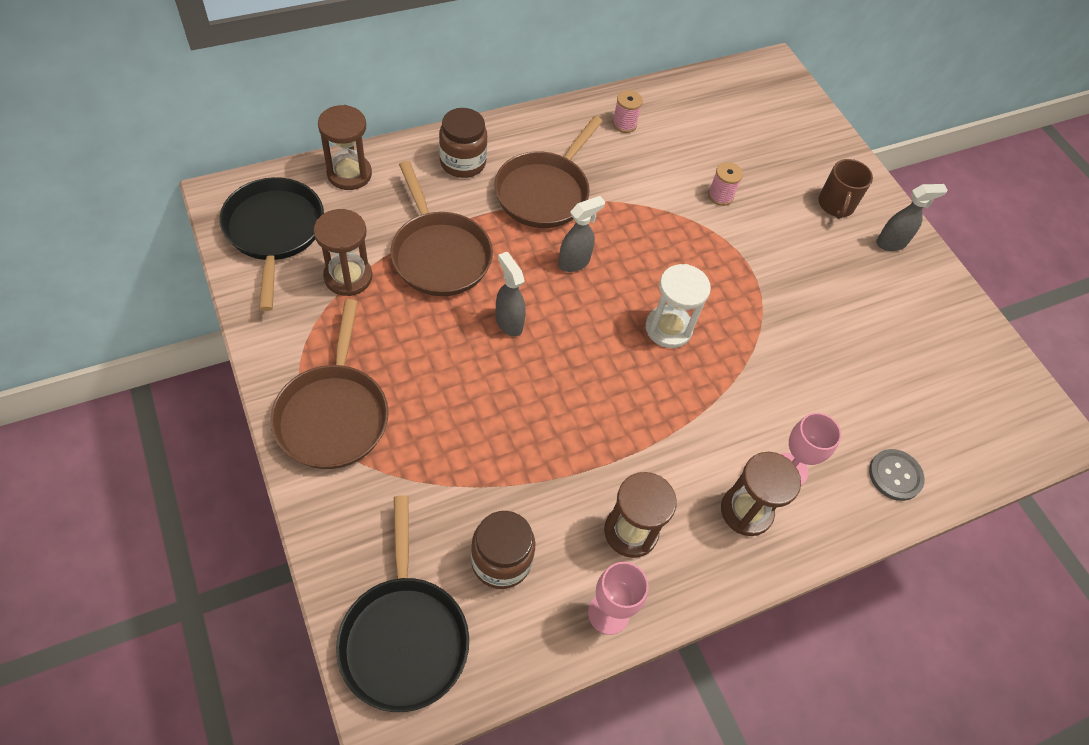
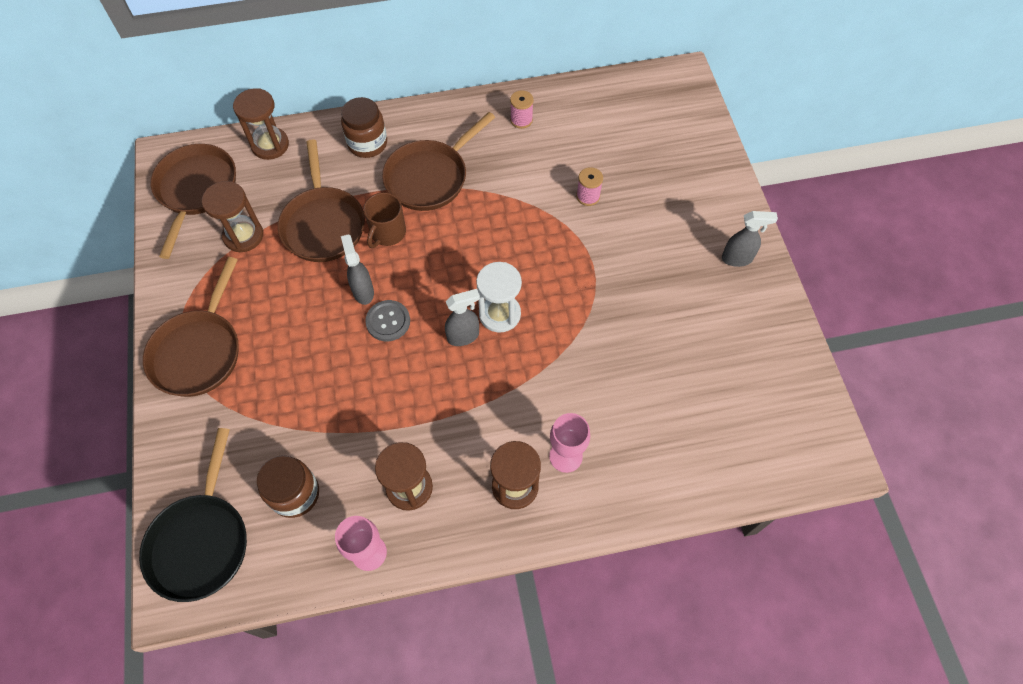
camera: 20 degrees right, 5 degrees up
(274, 232) = (196, 190): black pan -> brown pan
(574, 262) = (436, 244): grey spray bottle -> grey spray bottle (463, 336)
(835, 205) = (695, 216): brown mug -> brown mug (387, 233)
(895, 475) = (662, 476): grey button -> grey button (388, 321)

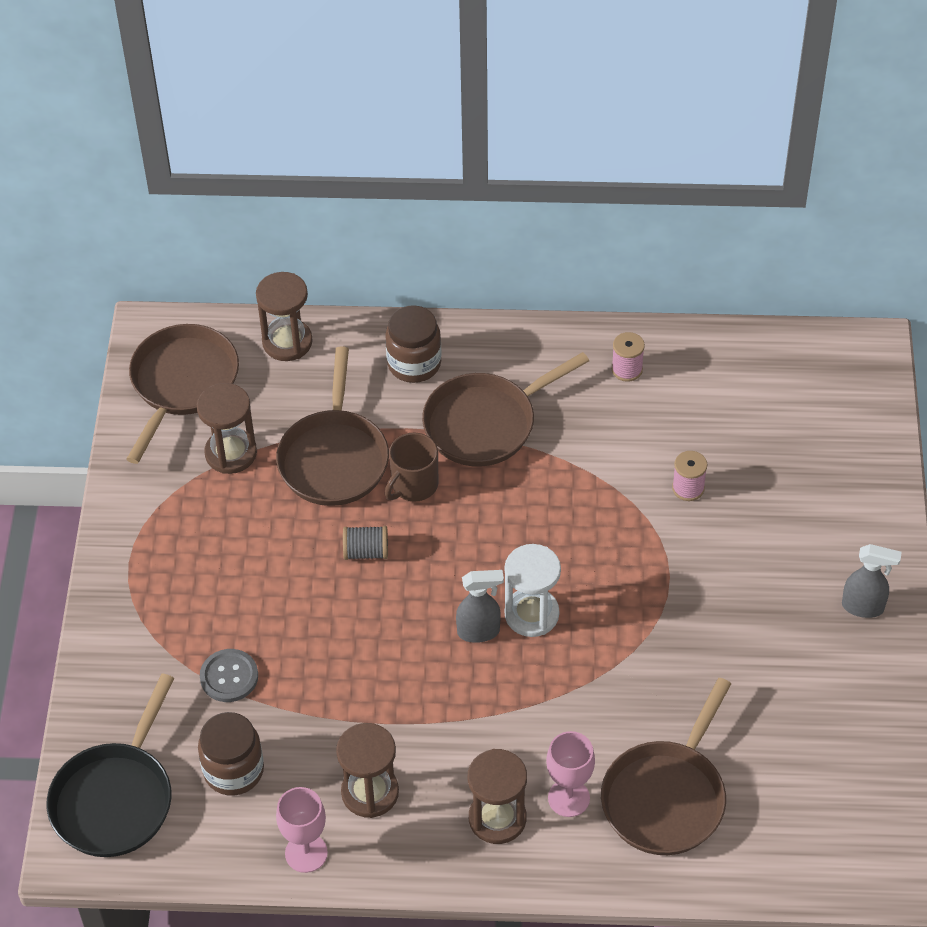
camera: 15 degrees right, 10 degrees down
(199, 351) = (151, 583): brown pan -> brown pan (667, 797)
(363, 291) = (366, 552): grey spray bottle -> grey spool
(388, 321) = (389, 595): grey button -> grey button (229, 677)

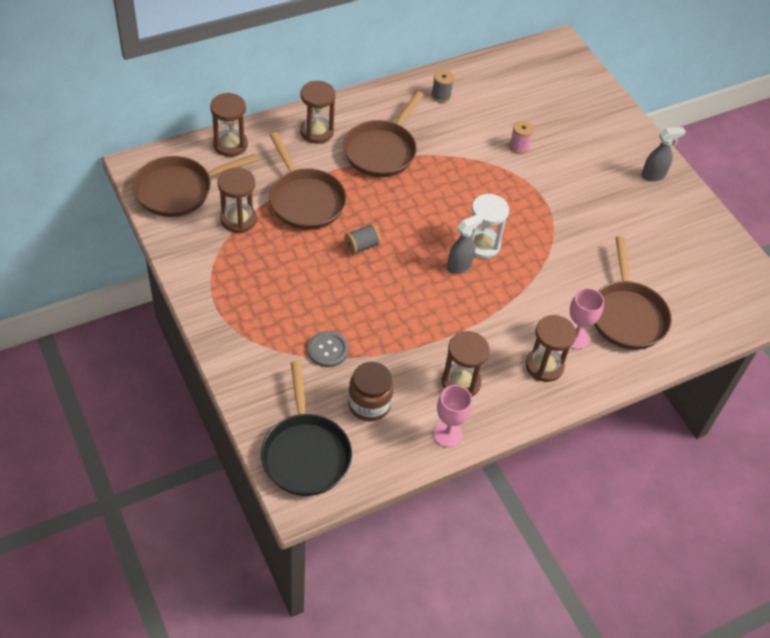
camera: 35 degrees left, 0 degrees up
(182, 384) = (179, 190): brown pan -> brown pan turned 105 degrees counterclockwise
(413, 485) = (363, 198): brown mug -> none
(414, 363) = (316, 132): brown jar -> brown hourglass
(627, 369) = (441, 96): pink spool -> grey spool

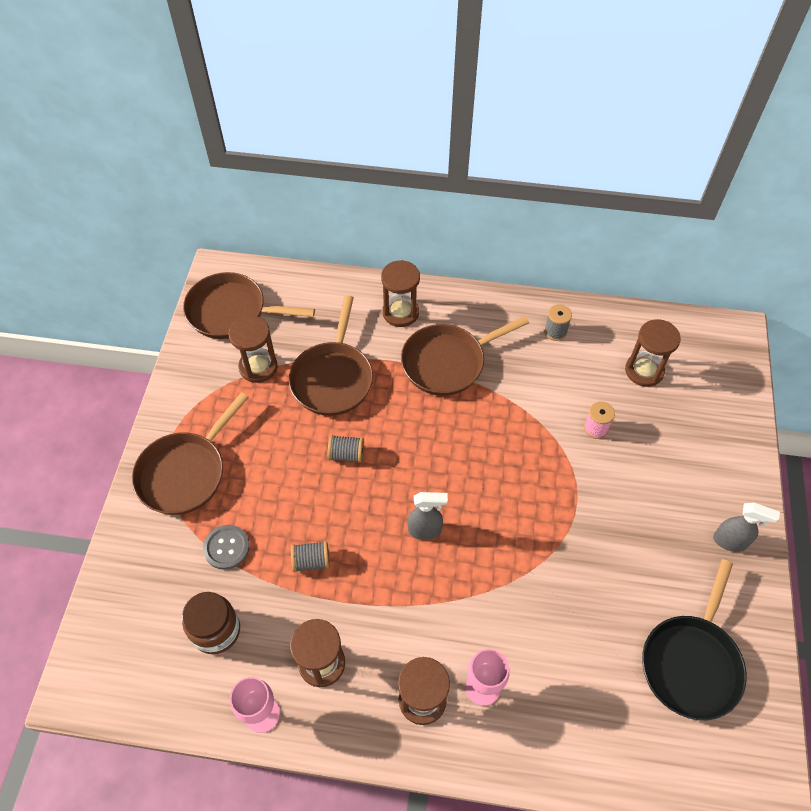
camera: 40 degrees right, 5 degrees up
(230, 145) = (312, 288): brown hourglass -> brown hourglass (644, 371)
(305, 453) = (119, 645): black pan -> black pan (691, 662)
(398, 326) = (311, 561): none -> grey spool
(482, 245) = (467, 519): white hourglass -> none
(627, 315) = (564, 696): brown pan -> brown pan (186, 472)

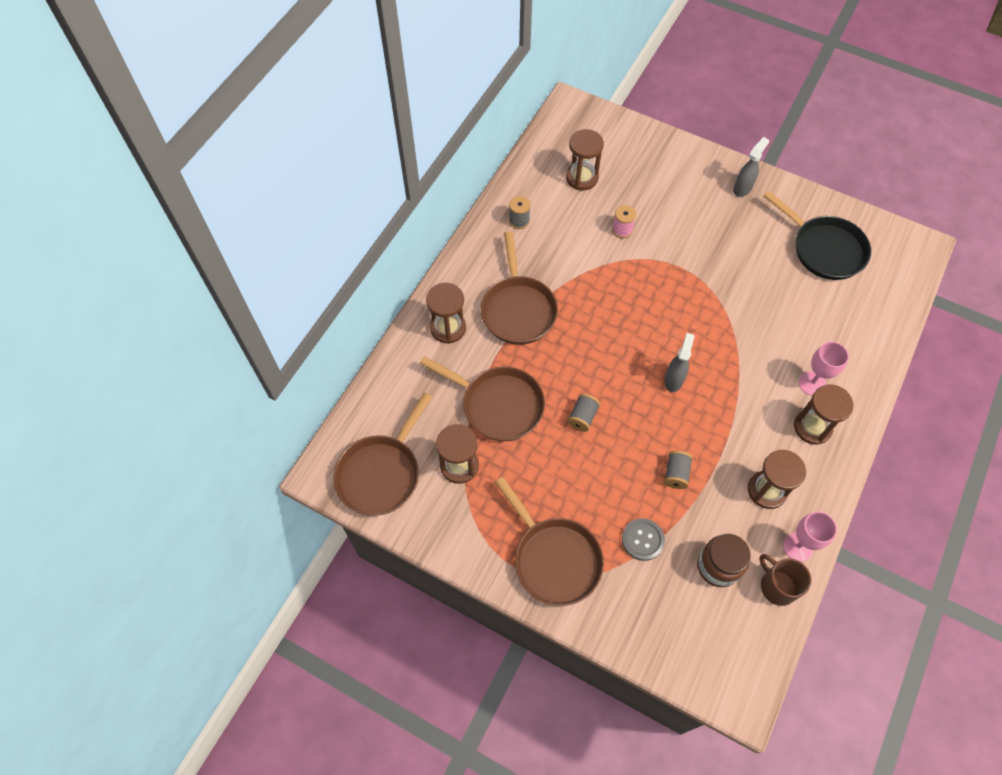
camera: 70 degrees left, 5 degrees up
(209, 700) = (777, 586): none -> brown mug

